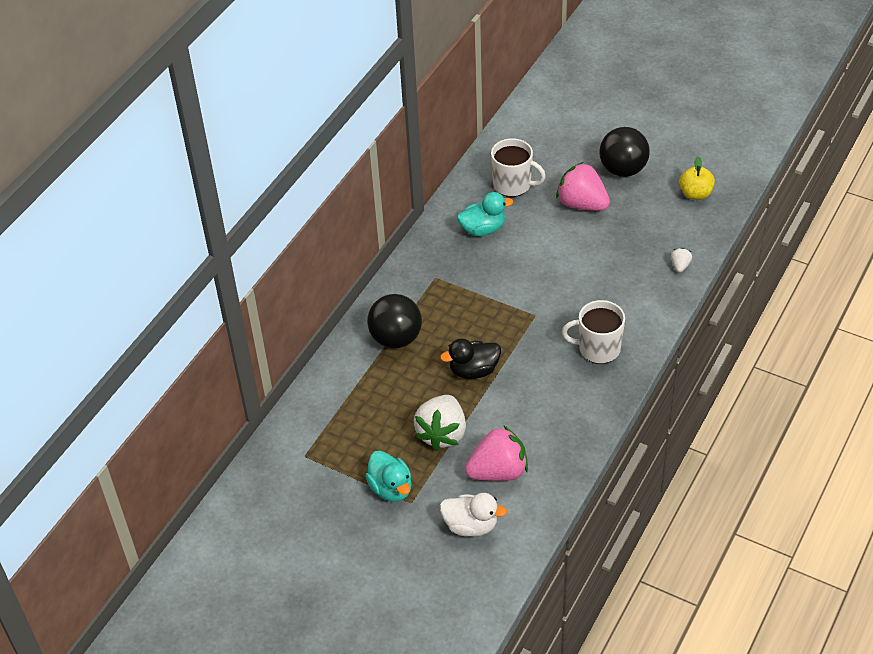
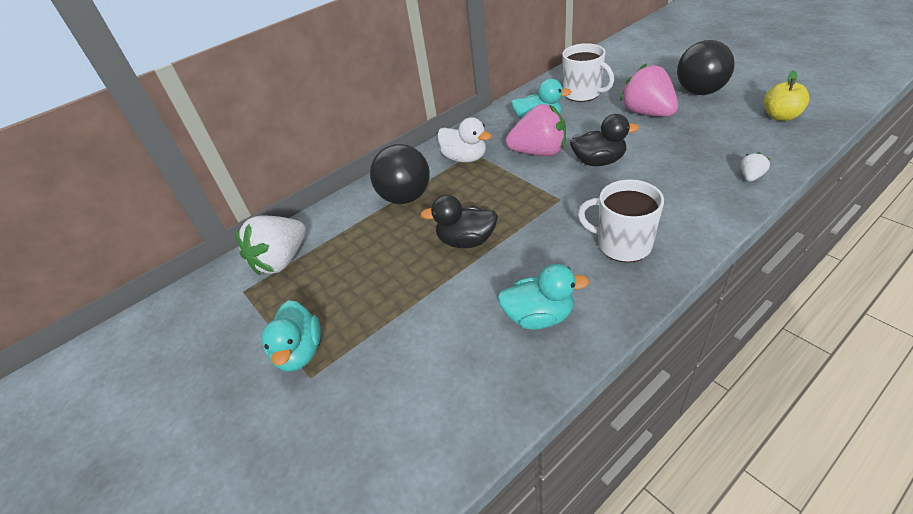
camera: 25 degrees right, 5 degrees down
(442, 433) = (395, 301): white strawberry -> white strawberry (281, 261)
(471, 526) = (360, 434): white duck -> white duck (465, 158)
(498, 471) = (435, 366): pink strawberry -> pink strawberry (539, 152)
(555, 269) = (599, 161): none -> black duck
(556, 420) = (539, 316): none -> turquoise duck

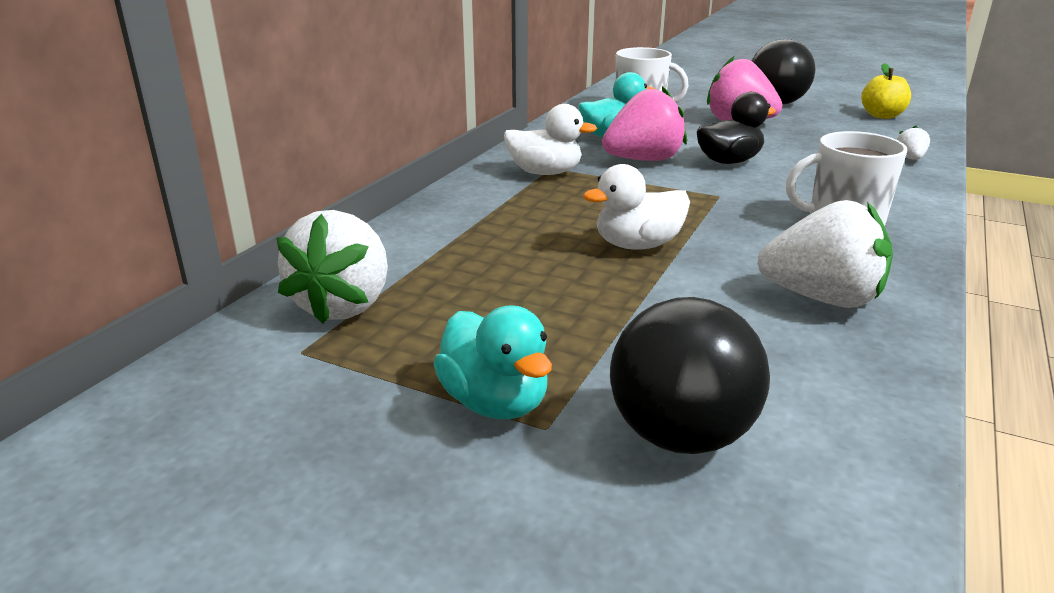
camera: 30 degrees left, 15 degrees down
(405, 197) = (495, 216): black ball -> black ball (680, 436)
(466, 241) = (637, 245): black duck -> white duck
(539, 316) = (822, 298): turquoise duck -> white strawberry

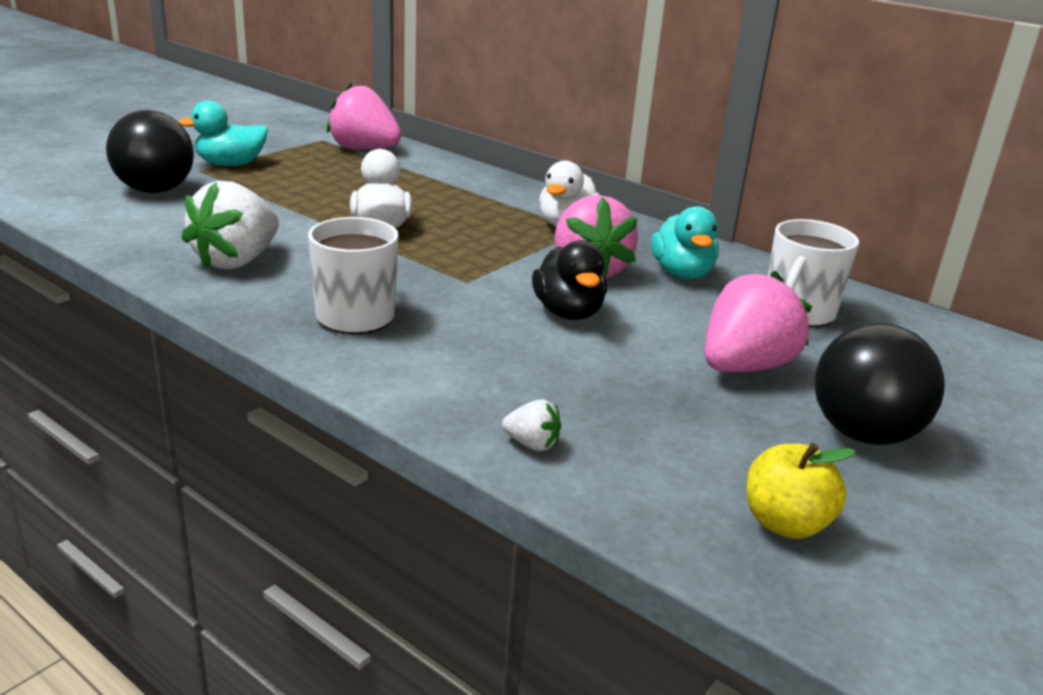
camera: 100 degrees right, 0 degrees up
(344, 305) = (364, 149): white strawberry -> pink strawberry

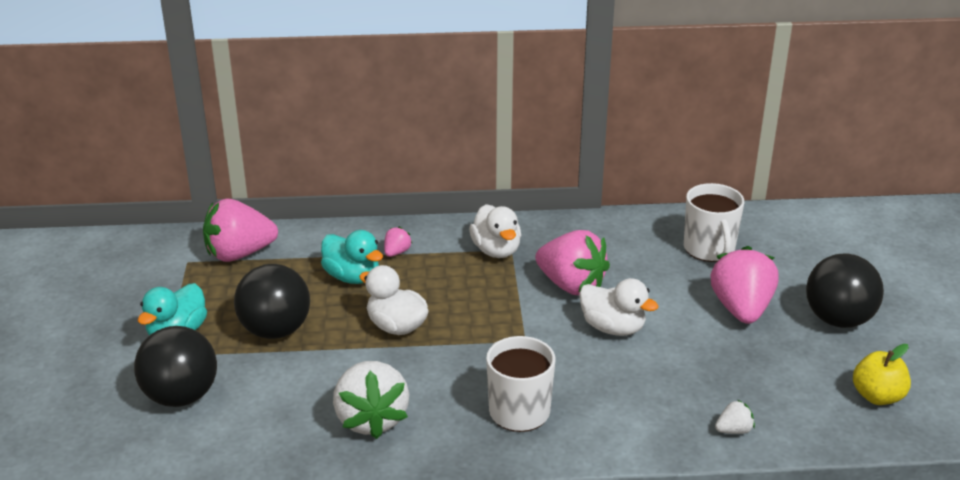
camera: 40 degrees left, 5 degrees up
(293, 190) = (275, 330): none -> black ball
(479, 192) = (396, 252): none -> pink strawberry
(568, 312) = (613, 328): black duck -> white duck
(682, 273) = (617, 254): turquoise duck -> turquoise duck (352, 277)

